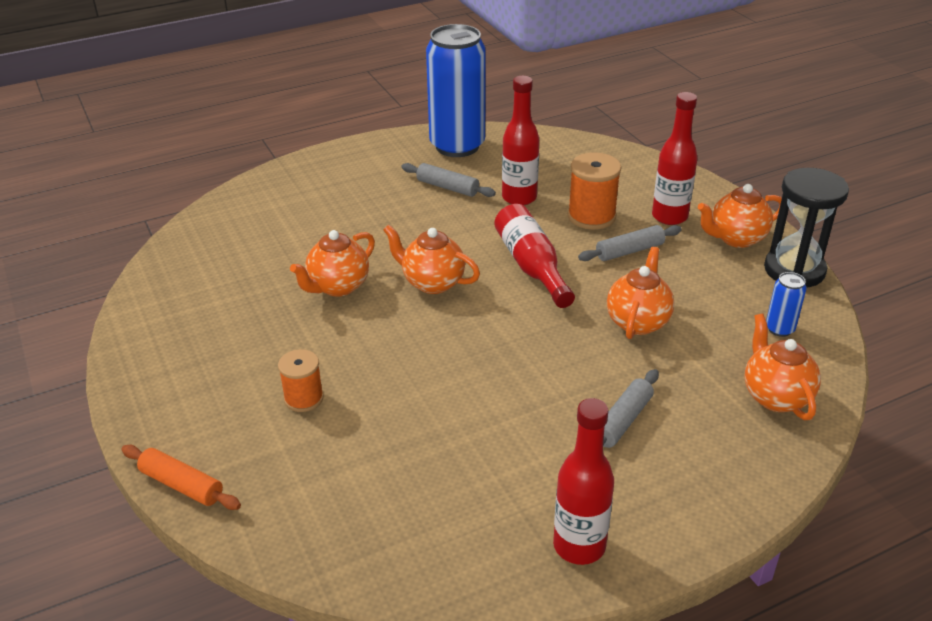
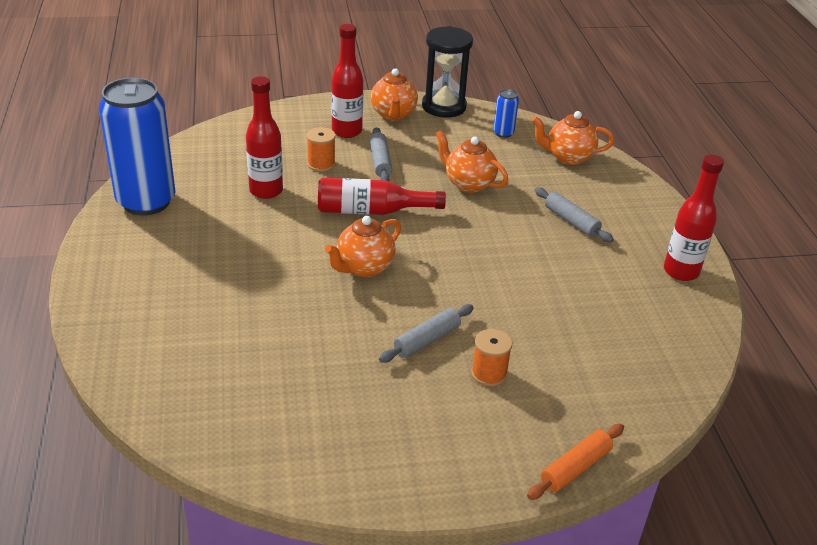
camera: 75 degrees left, 0 degrees up
(338, 286) = (337, 324): orange teapot -> none
(447, 187) = (217, 224): grey rolling pin -> grey rolling pin (427, 340)
(591, 216) = (321, 164): orange spool -> orange spool, size x0.65

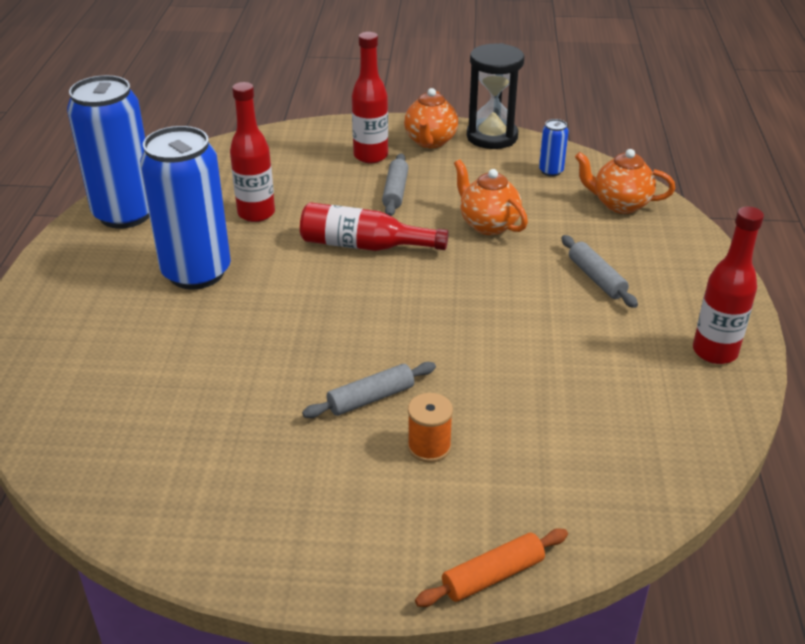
camera: 15 degrees right, 0 degrees up
(234, 248) = (196, 272): none -> blue can
(321, 164) = (328, 189): orange spool -> none
(364, 267) = (330, 308): orange teapot -> none

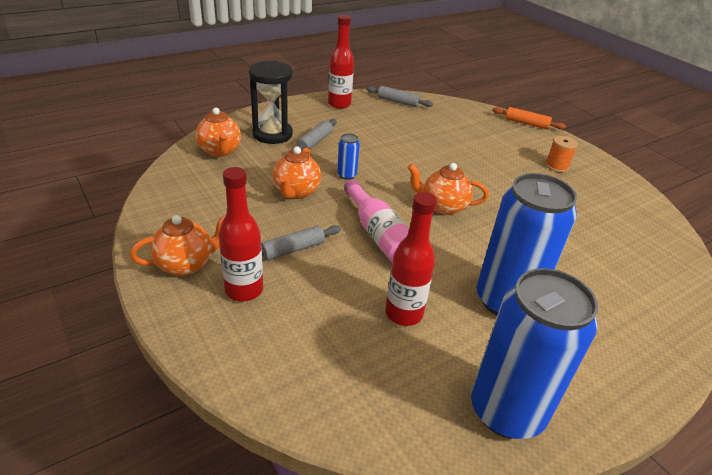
camera: 130 degrees left, 0 degrees up
(361, 312) = (442, 207): none -> orange teapot
(364, 245) = (378, 234): red bottle -> pink bottle
(370, 398) = (495, 178): grey rolling pin -> grey rolling pin (398, 102)
(429, 447) = (496, 153): orange spool -> orange spool (556, 166)
(492, 137) = (151, 232): black hourglass -> black hourglass (272, 134)
(551, 171) = (193, 187): blue can -> blue can (346, 175)

